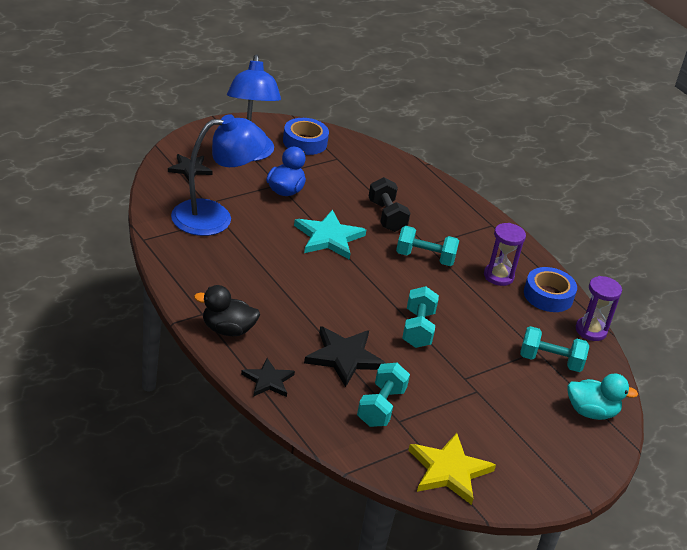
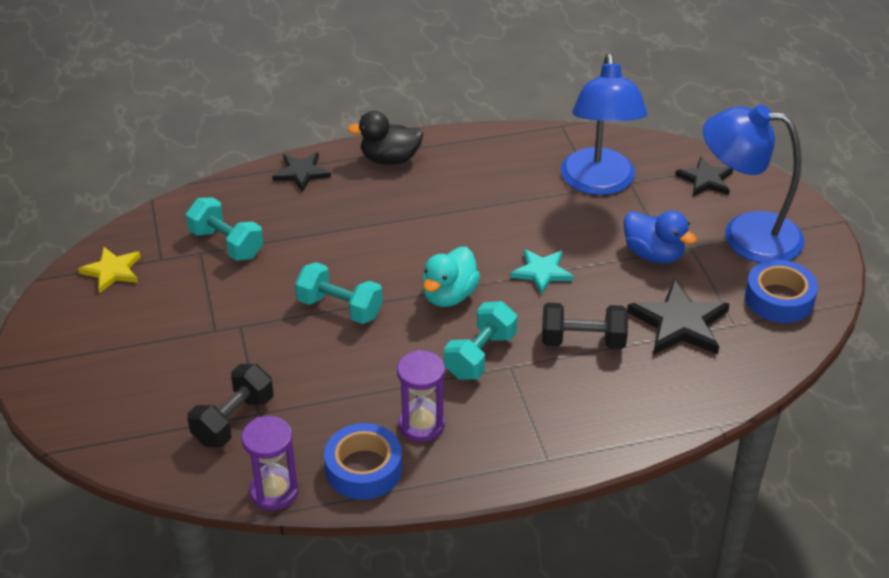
camera: 115 degrees right, 5 degrees up
(227, 330) = (390, 159): black duck -> black duck turned 120 degrees counterclockwise
(329, 237) = (542, 272): turquoise star -> turquoise star, size x0.64
(344, 357) = (314, 234): black star -> black star (679, 323)
(449, 471) = (112, 271): yellow star -> yellow star, size x0.64
(550, 361) = (233, 420): turquoise dumbbell -> black dumbbell
(591, 412) = (129, 428): turquoise duck -> turquoise duck (449, 295)

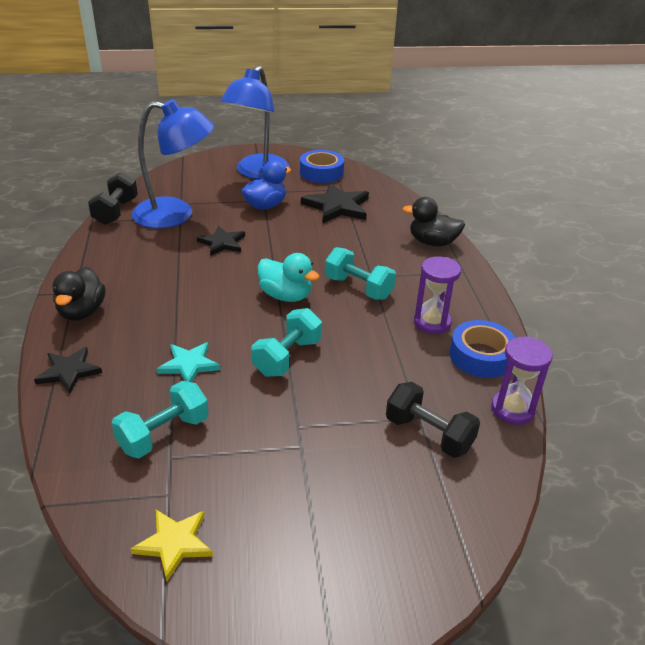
camera: 85 degrees left, 5 degrees down
(542, 272) = (270, 251): turquoise star -> turquoise star (189, 365)
(583, 341) = (349, 243): black dumbbell -> black dumbbell (116, 211)
(613, 427) = (432, 242): none -> black duck
(705, 180) = (193, 176): black star -> black star (222, 243)

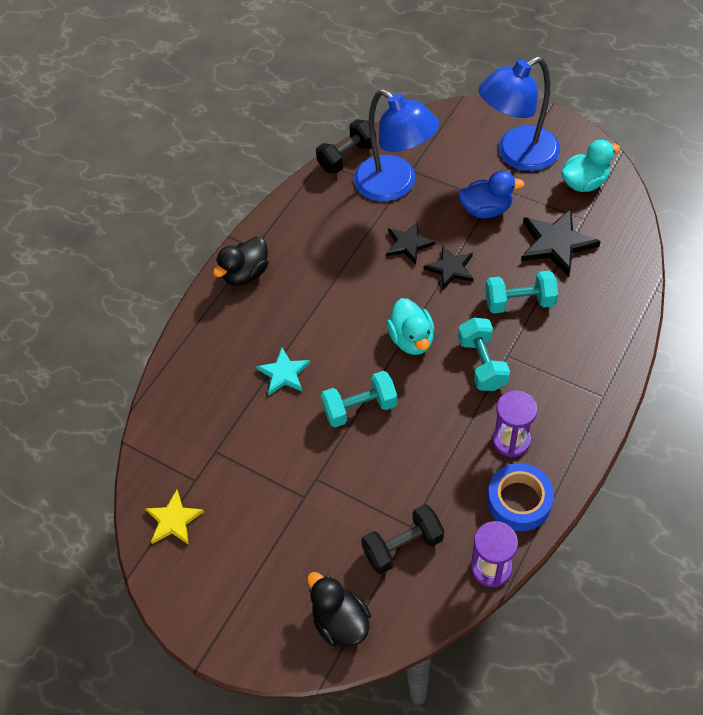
camera: 45 degrees right, 20 degrees up
(69, 371) = (201, 333): black star -> black star (450, 269)
(164, 434) = (224, 429): turquoise dumbbell -> turquoise dumbbell (519, 302)
(321, 172) = (584, 183): blue tape -> turquoise duck
(428, 434) = (403, 546): black dumbbell -> black dumbbell turned 75 degrees clockwise
(432, 242) = (608, 342): black duck -> black duck (341, 621)

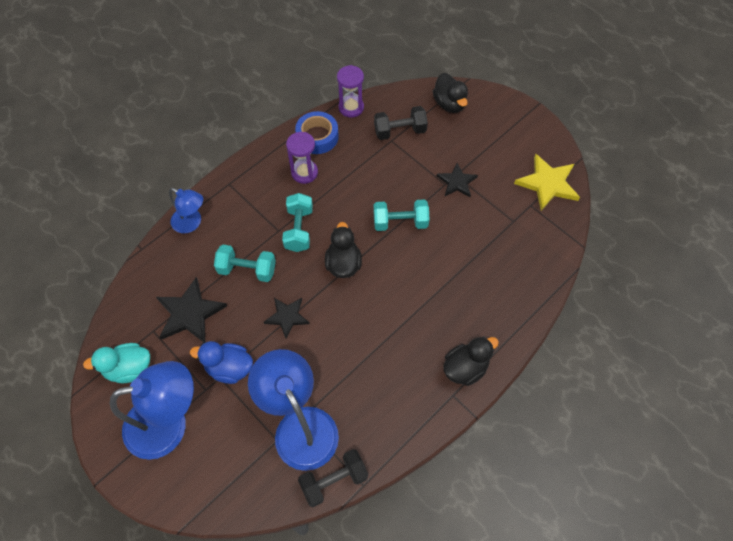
camera: 170 degrees left, 5 degrees up
(174, 520) = (547, 183): yellow star -> yellow star, size x1.57
(284, 373) = (451, 265): turquoise star -> none
(408, 244) = (312, 353): black star -> black star (456, 182)
(412, 339) = (343, 264): turquoise duck -> black duck
(616, 334) = (191, 223): none -> blue lamp

